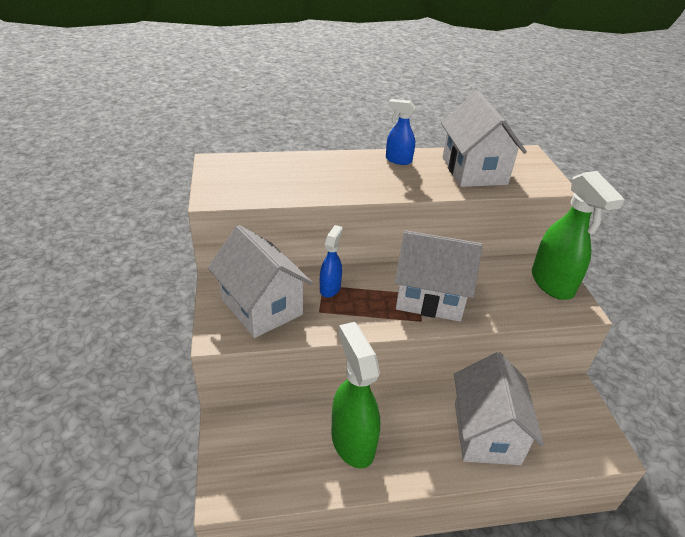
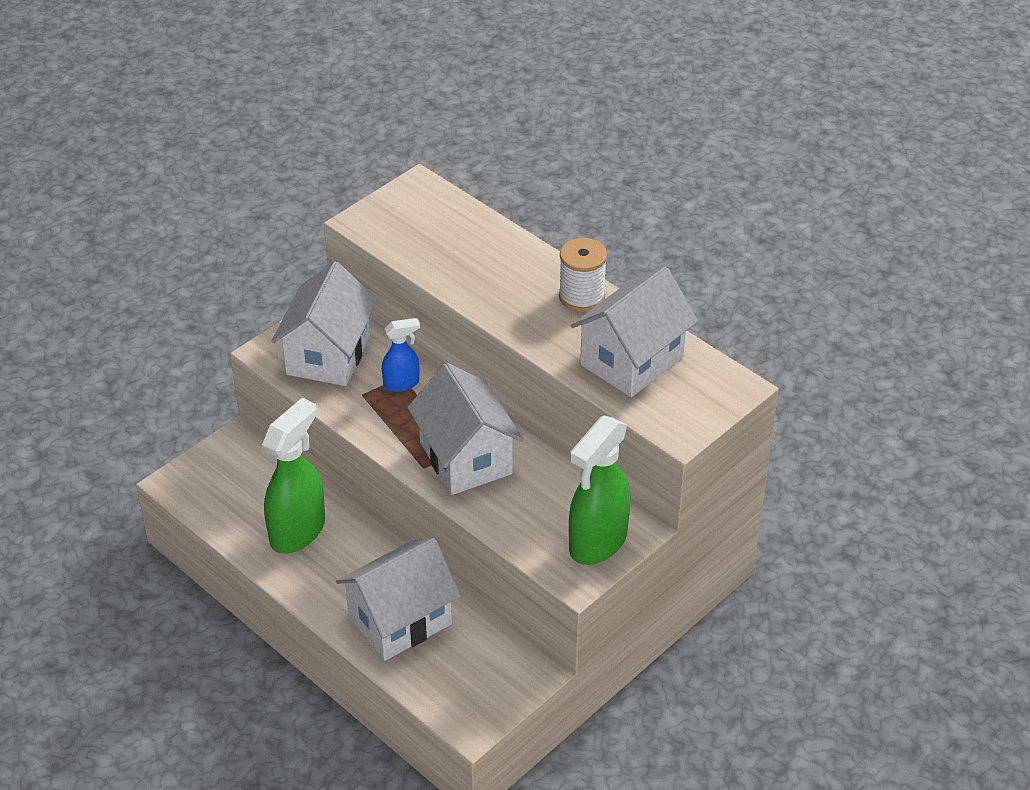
camera: 55 degrees right, 5 degrees up
(398, 160) = (581, 296): blue spray bottle -> white spool

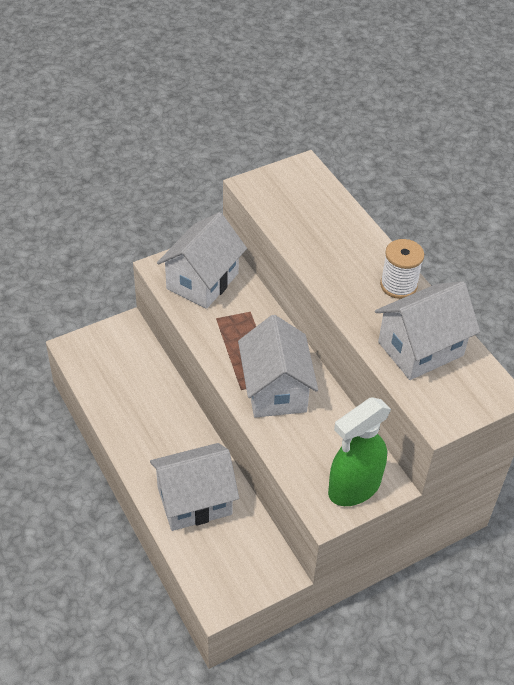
camera: 15 degrees right, 5 degrees up
(298, 531) = (145, 408): green spray bottle -> none
(402, 383) = (248, 317): blue spray bottle -> none

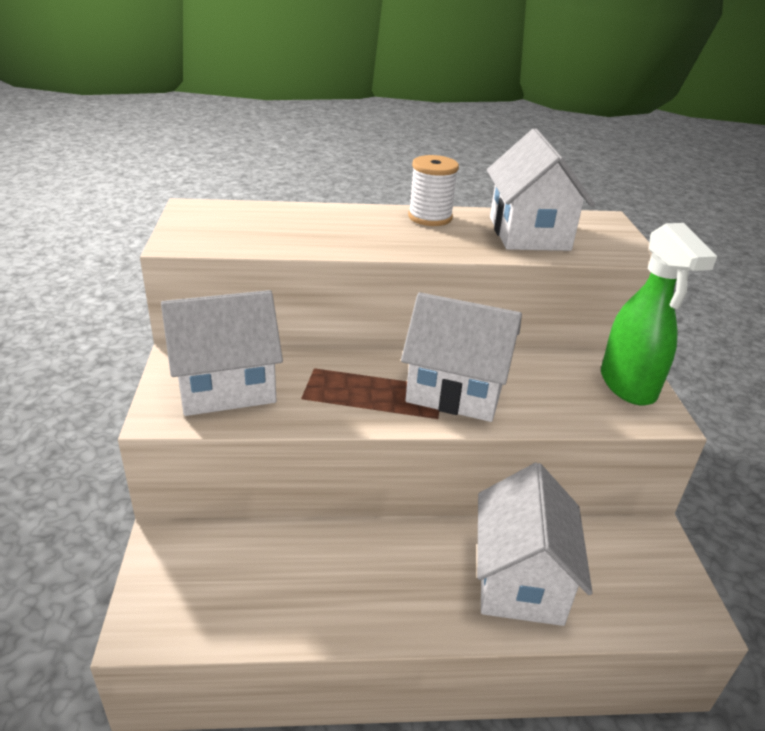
camera: 65 degrees left, 15 degrees down
(202, 281) = (226, 387): white house -> white house turned 75 degrees counterclockwise

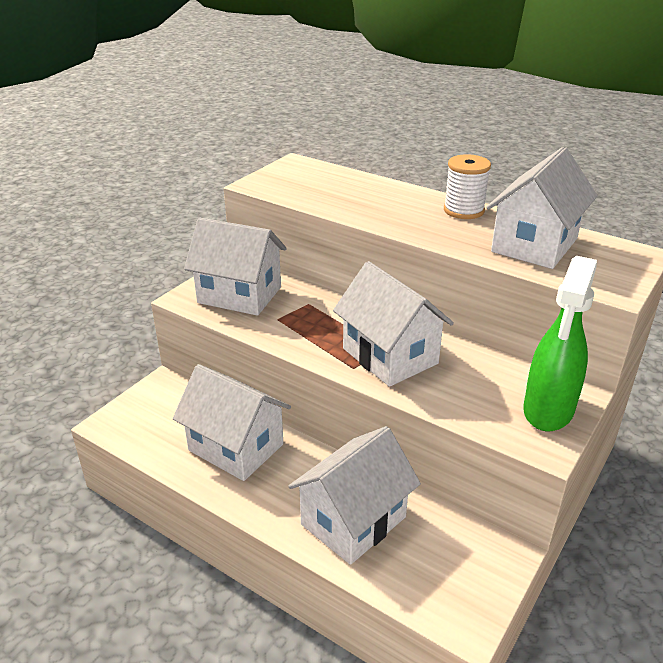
camera: 40 degrees right, 0 degrees up
(330, 570) = (236, 447): none -> white house

